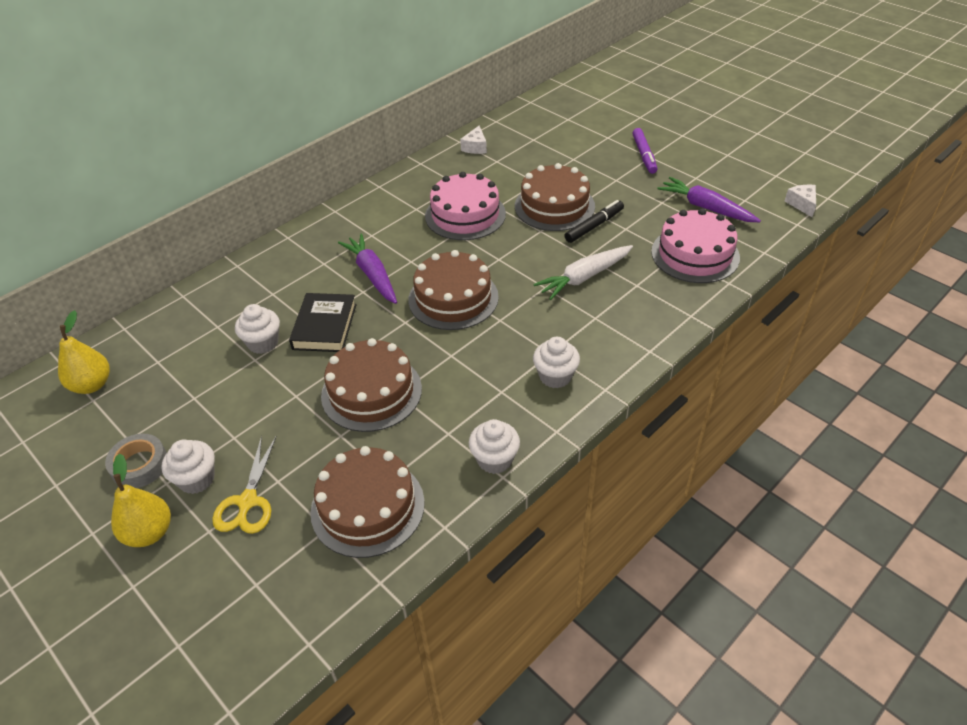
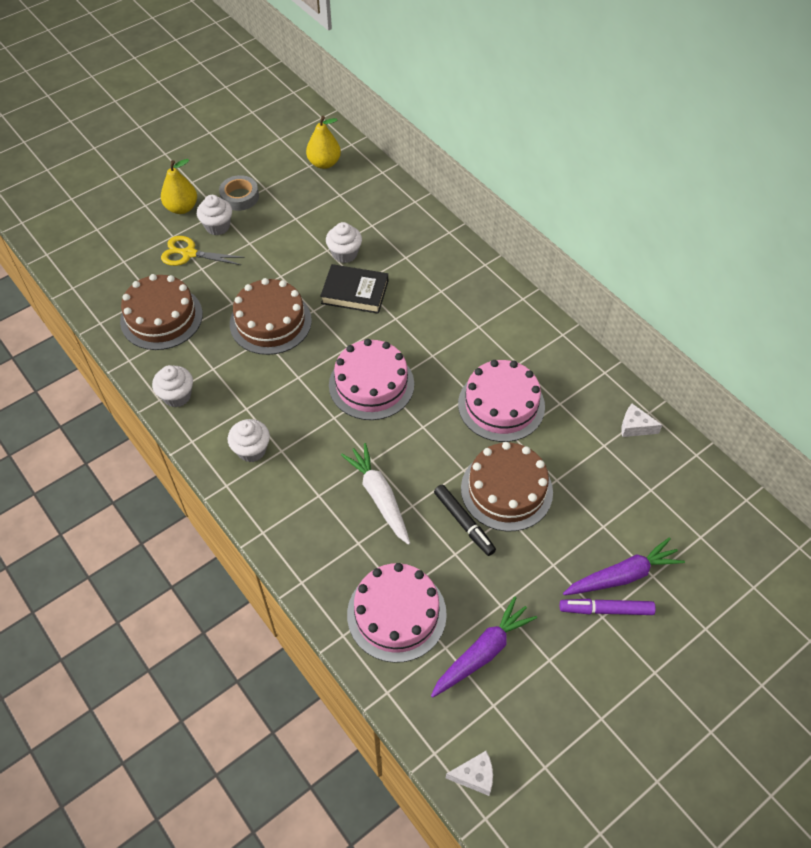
camera: 95 degrees right, 10 degrees up
(372, 274) = (418, 325): purple carrot -> purple carrot (623, 575)
(453, 298) = (371, 384): brown cake -> pink cake

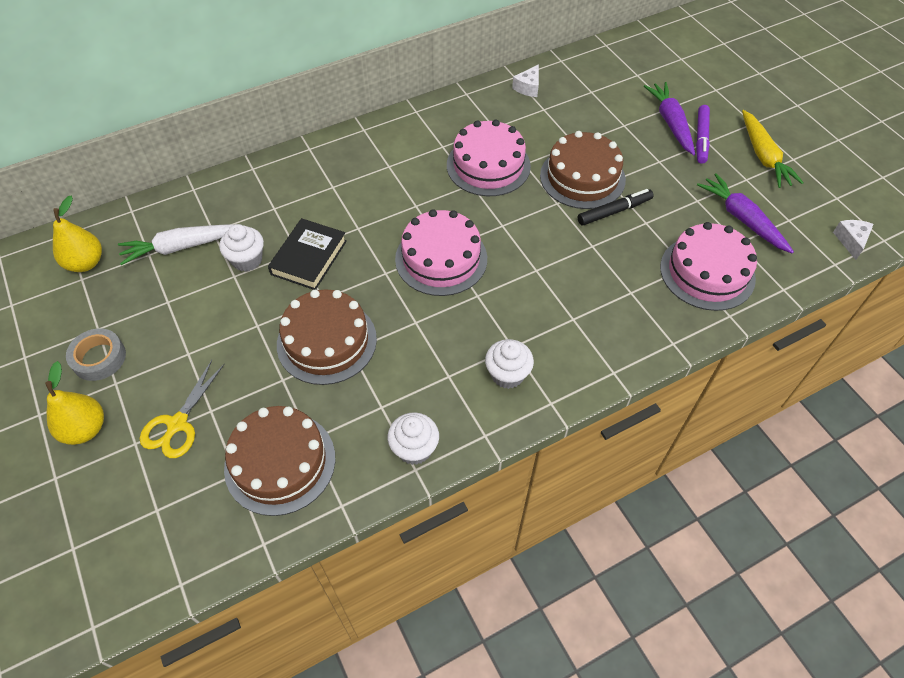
camera: 80 degrees left, 0 degrees up
(217, 226) = (142, 387): white cupcake -> none
(379, 496) = (580, 269): white carrot -> white carrot (180, 247)
(595, 681) = (763, 156): none -> yellow carrot

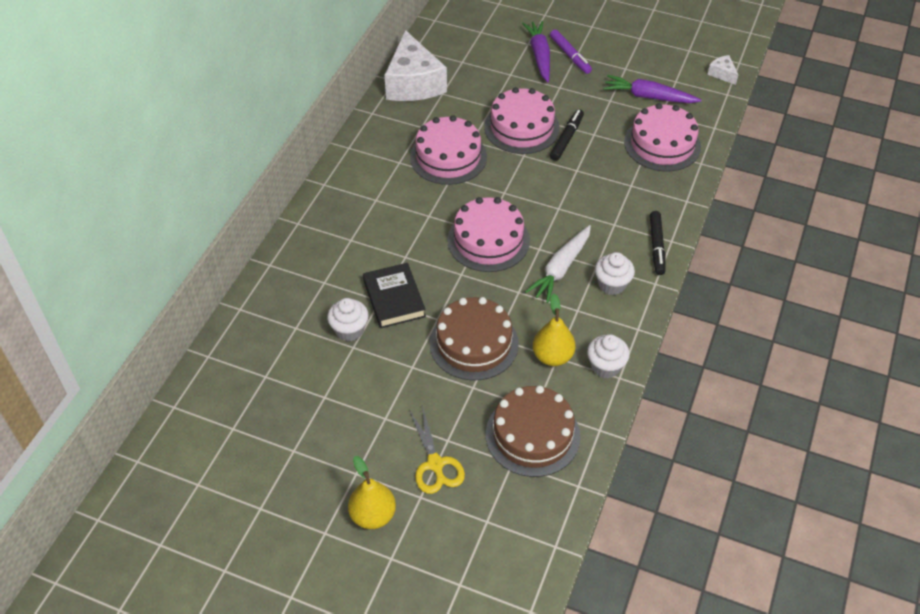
camera: 40 degrees left, 5 degrees down
(86, 263) = (221, 415): yellow pear -> yellow pear (552, 356)
(99, 358) = (321, 467): grey tape -> none
(180, 247) = (285, 355): white carrot -> white carrot (560, 269)
(528, 87) = (413, 83): white cheese -> white cheese, size x2.35
(582, 177) = (521, 127): brown cake -> pink cake
(592, 368) = (656, 246): none -> black marker
(670, 123) = (539, 55): purple carrot -> purple carrot turned 45 degrees clockwise
(763, 156) = (620, 46): yellow carrot -> none

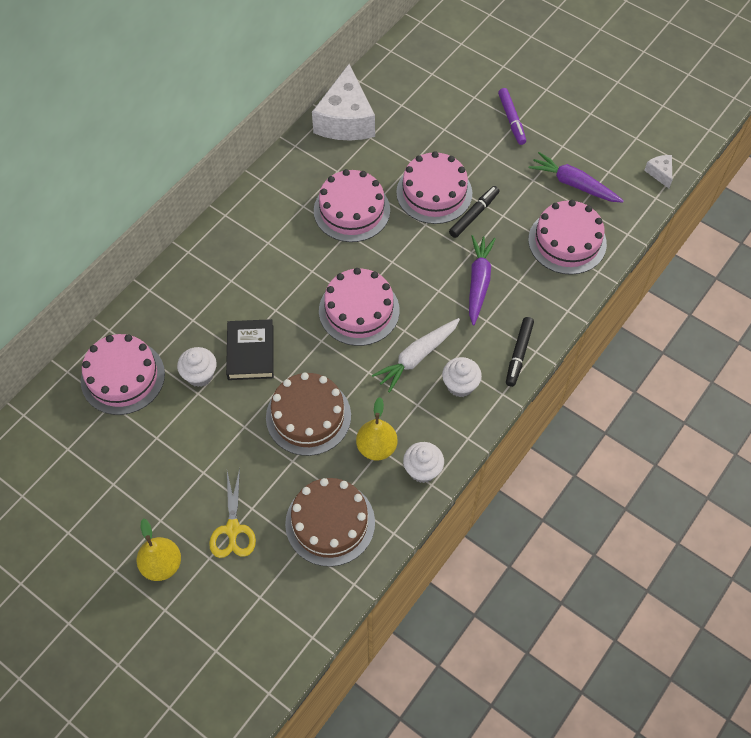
camera: 15 degrees right, 10 degrees up
(269, 349) = (122, 377): none -> pink cake
(539, 55) = (480, 113): purple carrot -> purple carrot (478, 282)

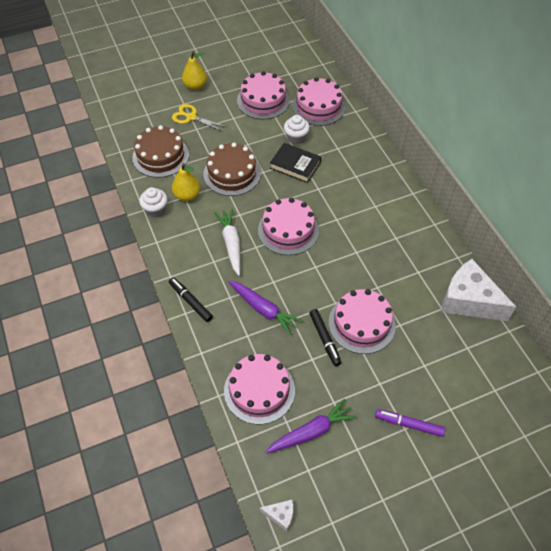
camera: 120 degrees right, 5 degrees down
(351, 210) = (375, 264): pink cake -> pink cake (263, 100)
(460, 385) = (194, 256): white cupcake -> none

